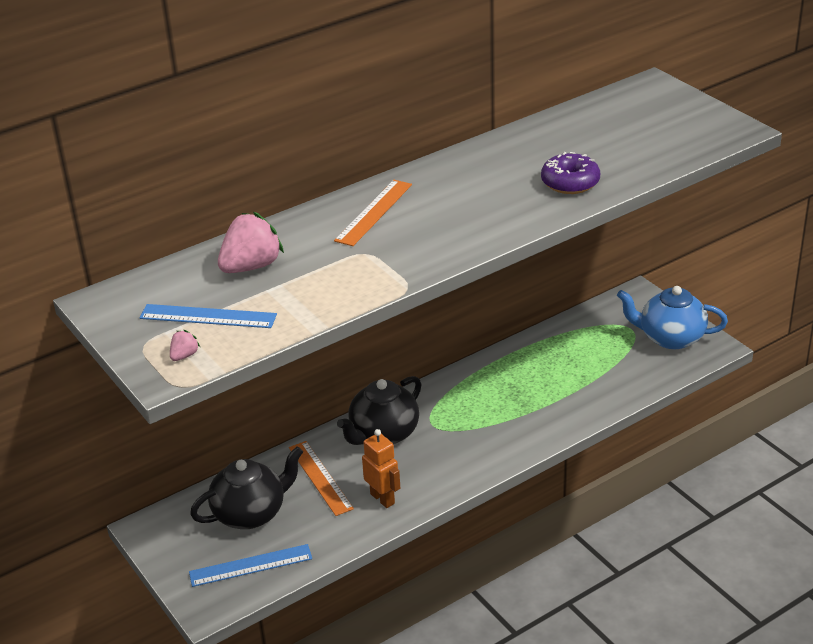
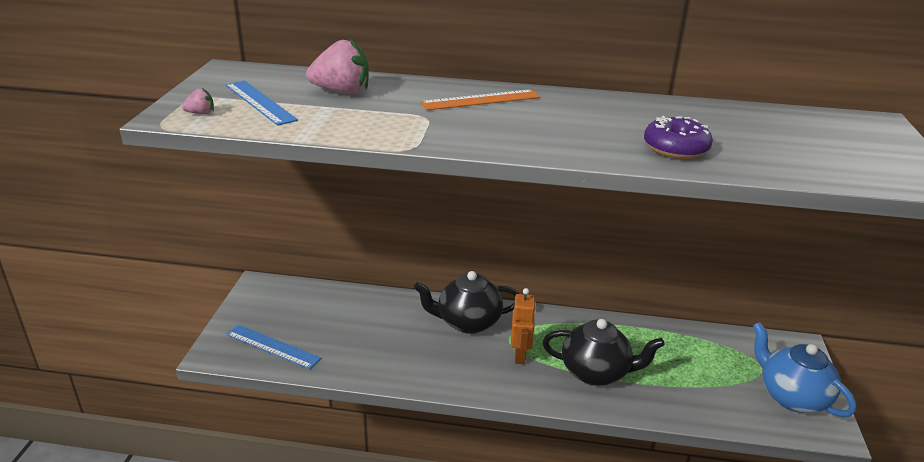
camera: 40 degrees right, 5 degrees down
(251, 513) = (320, 316): black teapot -> black teapot (596, 372)
(320, 477) = (390, 322): orange ruler -> none
(382, 498) = (407, 363): orange robot -> orange robot (520, 356)

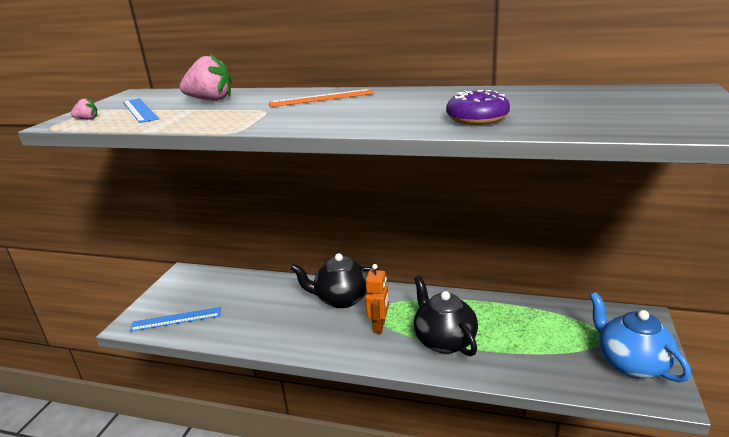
camera: 10 degrees right, 5 degrees down
(272, 346) = (176, 319): blue ruler -> blue ruler turned 45 degrees counterclockwise
(596, 372) = (444, 340): black teapot -> black teapot turned 135 degrees counterclockwise

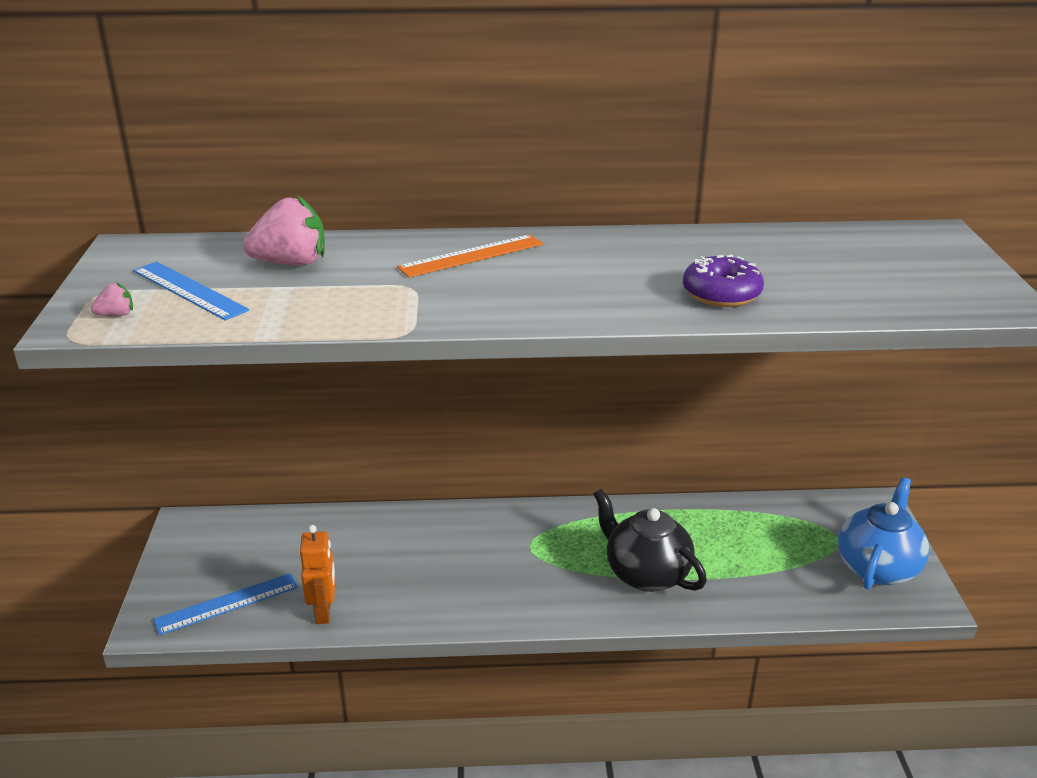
camera: 20 degrees left, 5 degrees up
(341, 299) = (474, 534): black teapot -> none
(379, 326) = (549, 567): orange robot -> orange robot (324, 612)
(631, 363) = (878, 567): blue teapot -> blue teapot turned 75 degrees clockwise

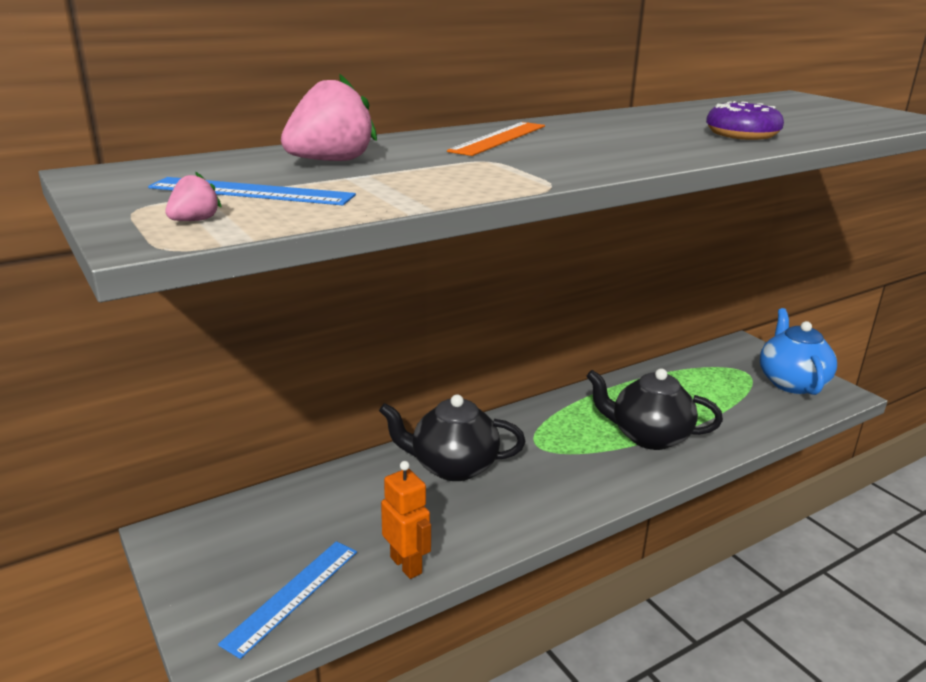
camera: 30 degrees left, 5 degrees down
(437, 541) = (452, 466): none -> black teapot

